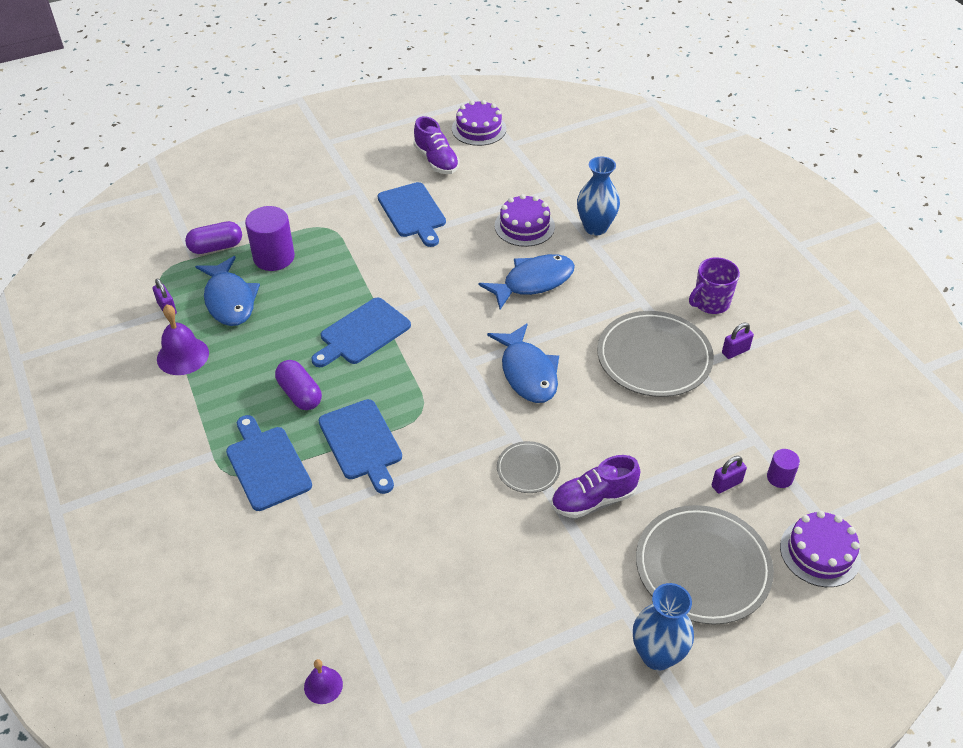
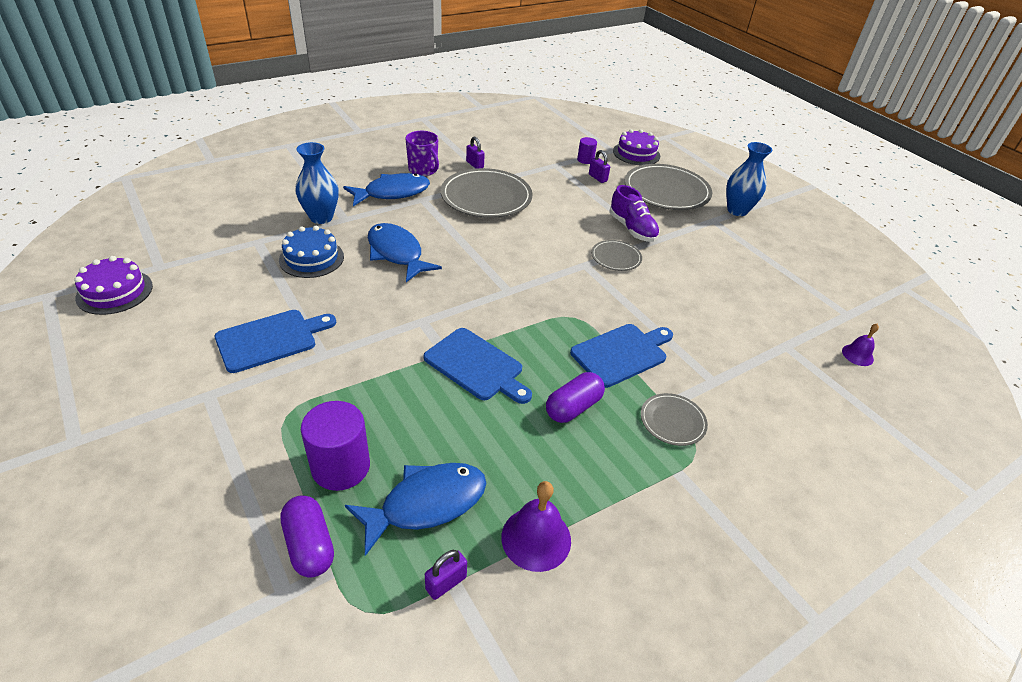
camera: 100 degrees left, 5 degrees down
(267, 465) = (672, 421): blue cutting board -> grey plate
(436, 160) = (169, 325): purple shoe -> none
(524, 226) = (311, 258): purple cake -> blue cake
(527, 372) = (513, 257): blue fish -> blue fish (392, 193)

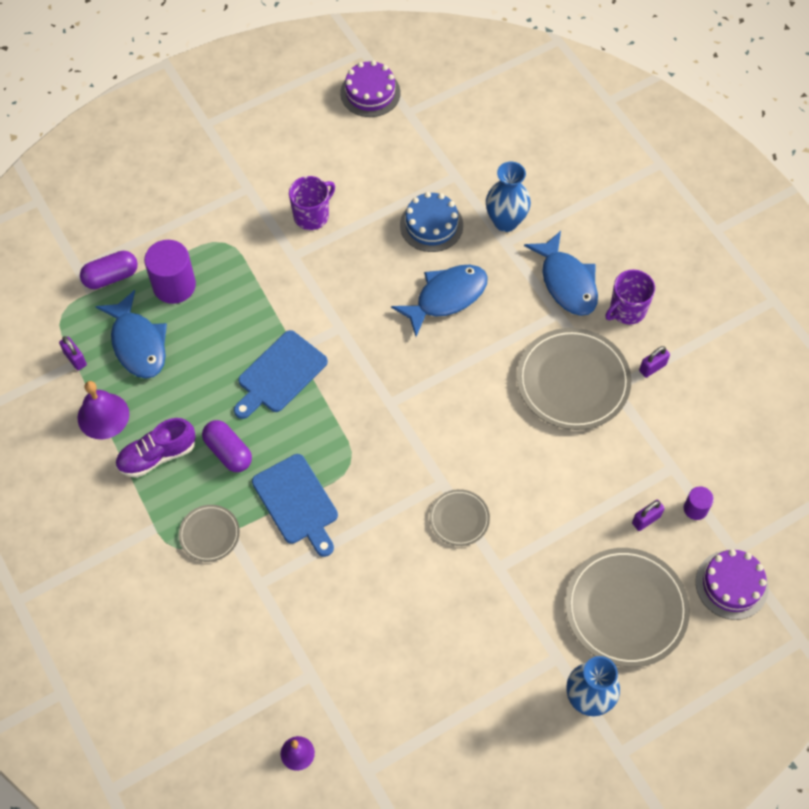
camera: 95 degrees right, 20 degrees up
(271, 339) = (312, 215): blue cutting board -> purple mug
(632, 229) = (522, 547): purple shoe -> purple shoe (157, 456)

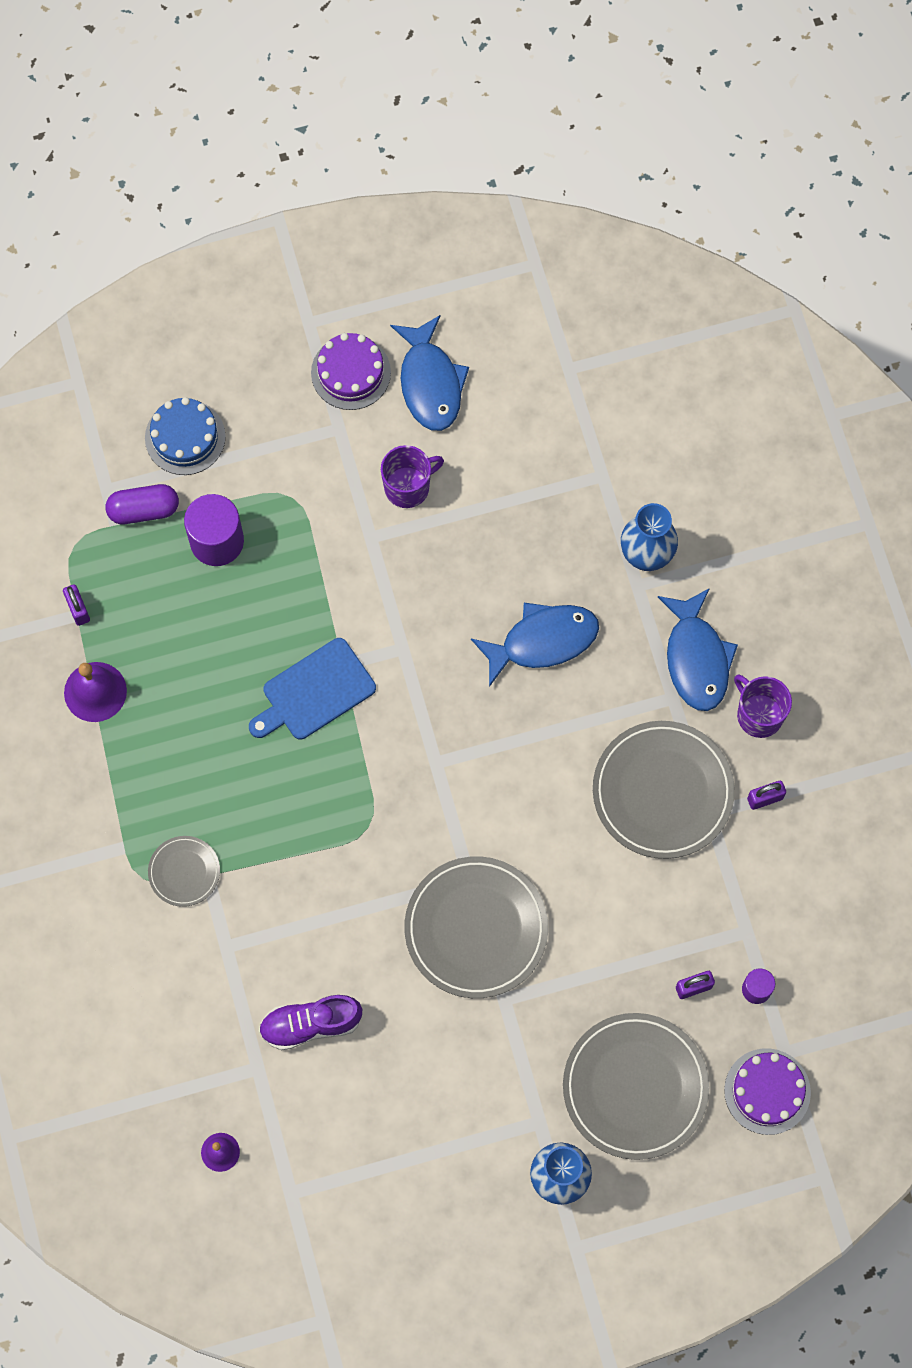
camera: 15 degrees right, 10 degrees up
(138, 343) = (156, 608): blue fish -> blue fish (430, 382)
(157, 456) = (147, 759): purple shoe -> purple shoe (311, 1024)
(228, 452) = (230, 775): purple capsule -> none
(297, 503) = (294, 860): blue cutting board -> none
(370, 93) = (528, 328): purple cake -> purple cake (351, 372)
(431, 225) = (552, 537): blue cake -> blue cake (185, 437)
(459, 519) = (476, 928): grey plate -> grey plate, size x1.98
(627, 310) = (759, 715): purple mug -> purple mug turned 75 degrees clockwise

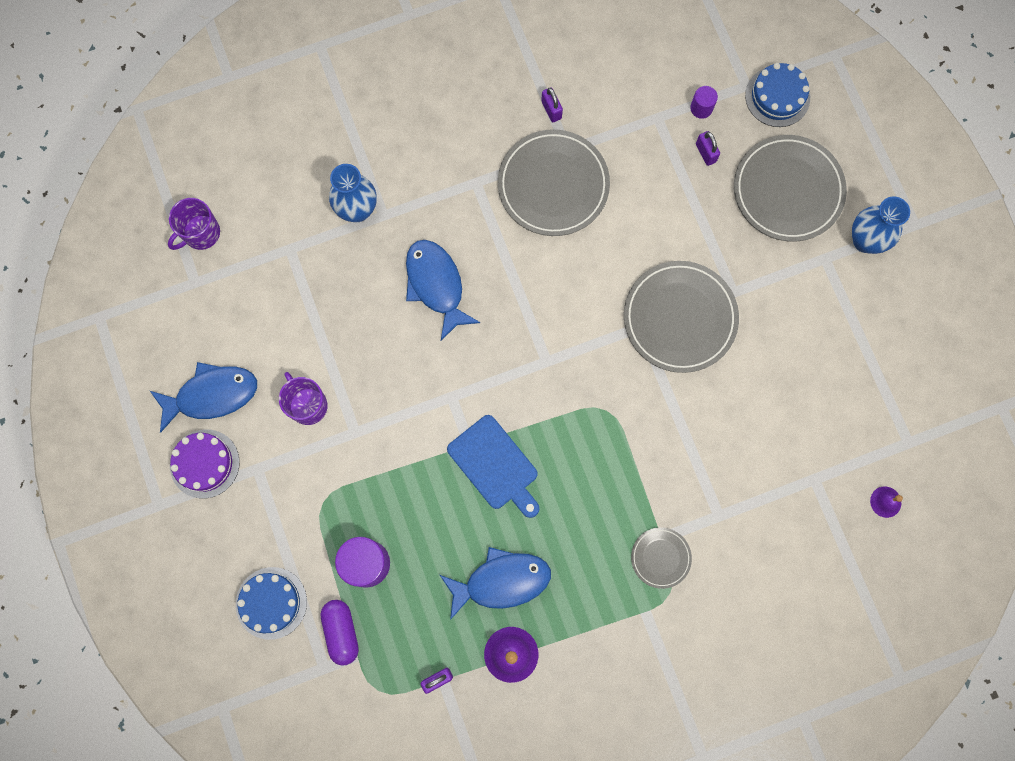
camera: 95 degrees left, 5 degrees up
(311, 1024) = (773, 440): purple shoe -> none
(696, 658) = (441, 166): blue fish -> blue fish (501, 581)
(759, 715) = (484, 118): purple mug -> purple mug (201, 233)
(767, 1091) = (777, 96): purple cake -> blue cake

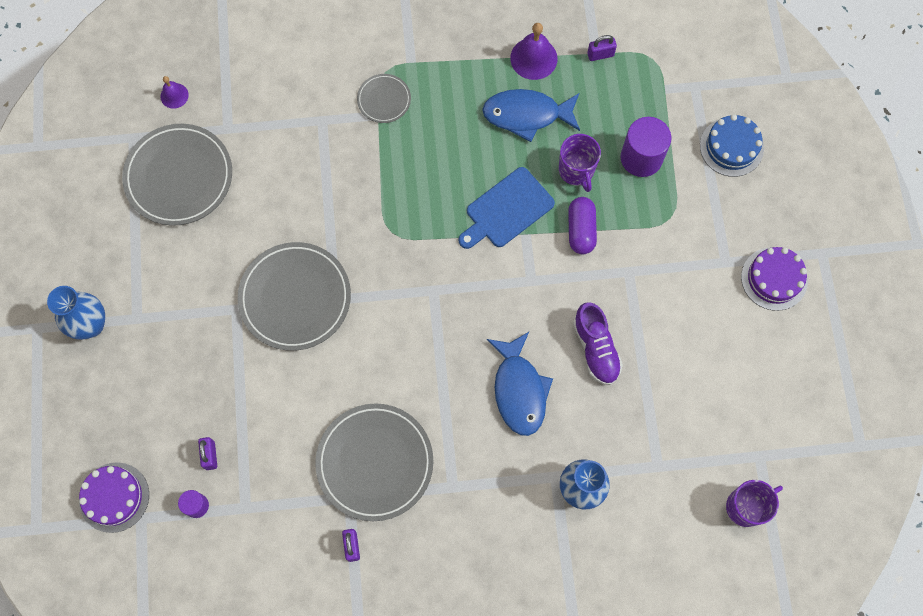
camera: 165 degrees left, 5 degrees down
(211, 395) = (758, 340): blue fish -> none
(308, 405) = (668, 307): purple mug -> purple mug (576, 171)
(341, 632) = (674, 109): purple capsule -> purple capsule (581, 230)
(371, 344) = (596, 348): none -> purple shoe
(495, 465) = (506, 210): blue cutting board -> blue cutting board turned 105 degrees counterclockwise
(777, 96) = (114, 497): blue cake -> purple cake
(788, 190) = (144, 394): grey plate -> grey plate (179, 176)

